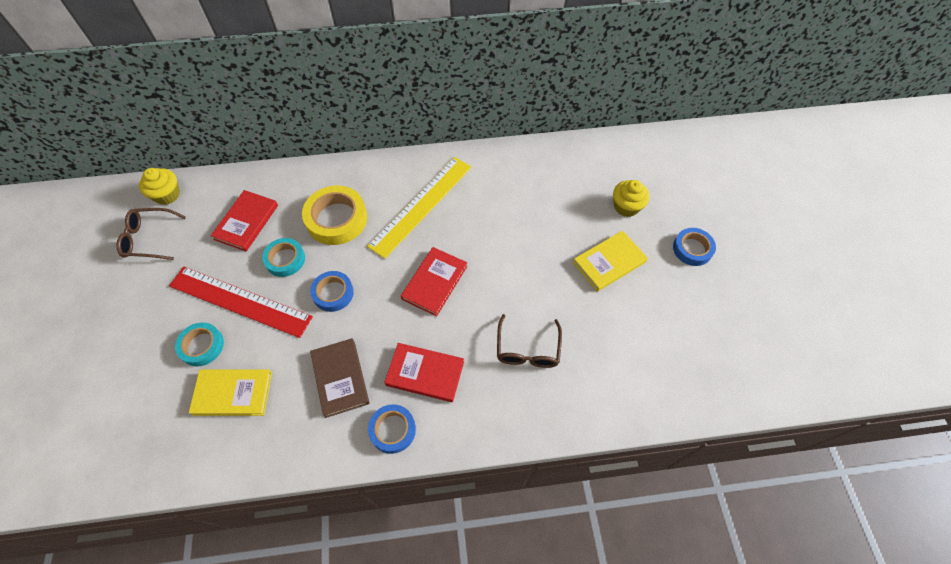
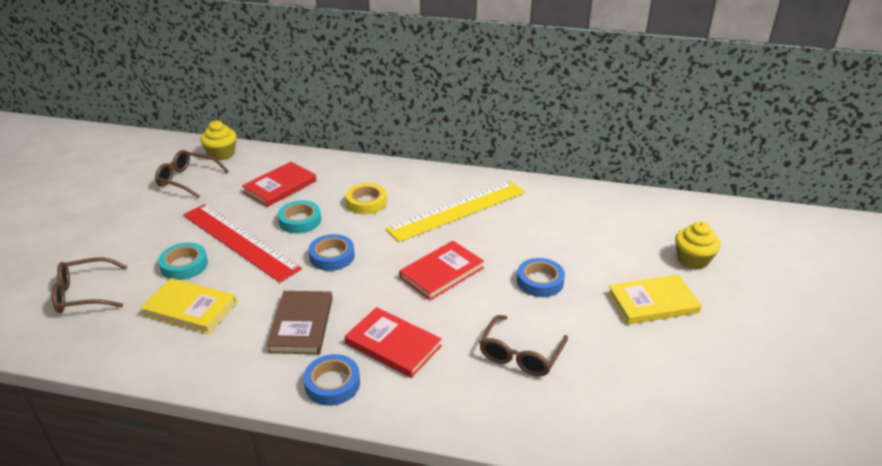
camera: 20 degrees right, 25 degrees down
(123, 410) = (84, 294): none -> brown glasses
(336, 219) = (366, 202): yellow tape -> yellow tape, size x0.62
(692, 249) = (765, 315): blue tape -> blue tape (540, 281)

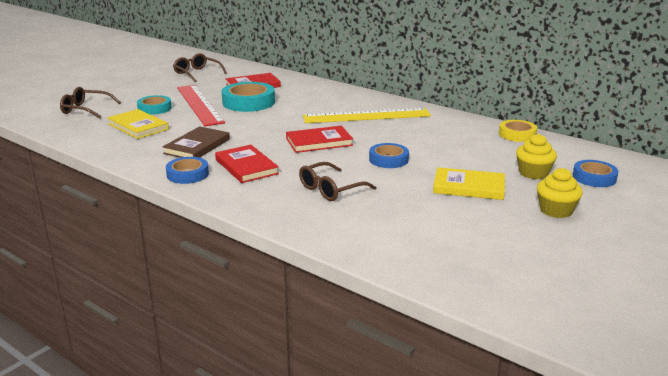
camera: 25 degrees right, 10 degrees down
(221, 154) = (231, 65): yellow cupcake -> yellow cupcake (556, 210)
(300, 221) = (248, 102): turquoise tape -> turquoise tape, size x1.62
(332, 256) = (251, 121): blue tape -> blue tape (594, 178)
(366, 202) = (304, 102): yellow tape -> yellow tape (517, 134)

